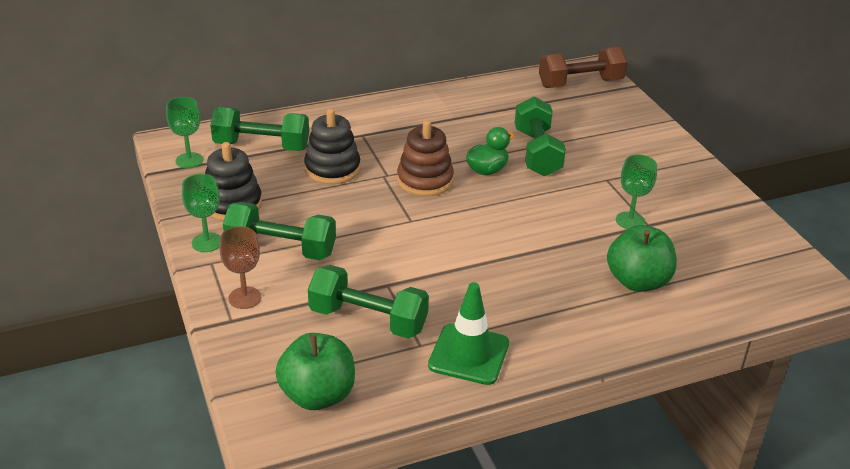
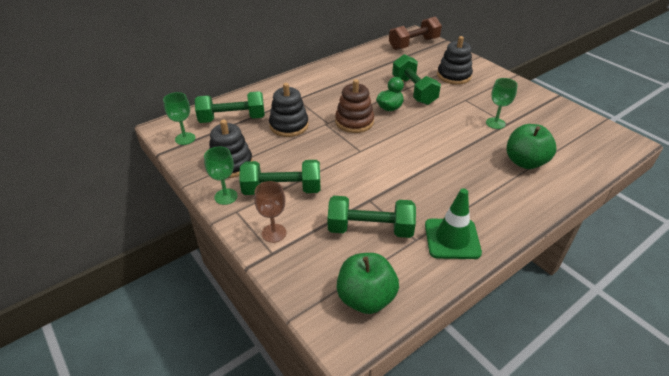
camera: 15 degrees left, 5 degrees up
(612, 142) = (454, 76): none -> black stacking toy

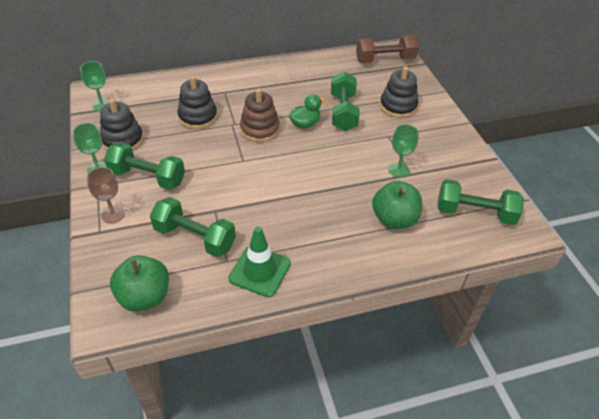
camera: 20 degrees right, 5 degrees up
(232, 119) = (154, 97): green dumbbell -> green dumbbell (474, 213)

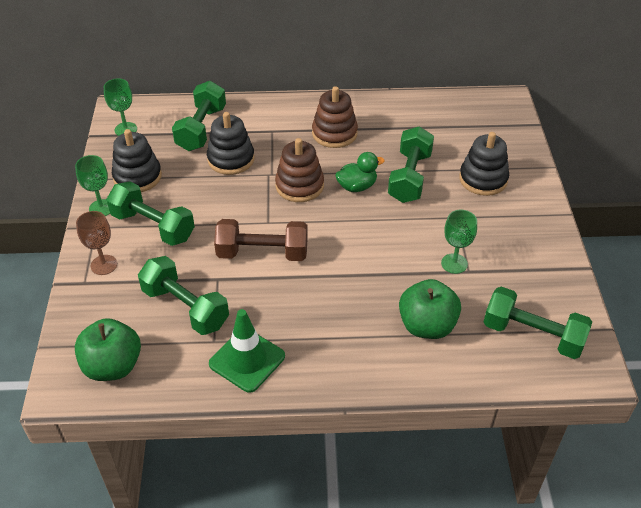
camera: 15 degrees right, 0 degrees up
(166, 97) = (201, 129): none -> green dumbbell
(275, 88) = (334, 133): none -> brown stacking toy
(385, 60) = (488, 113): brown dumbbell -> brown dumbbell (262, 253)

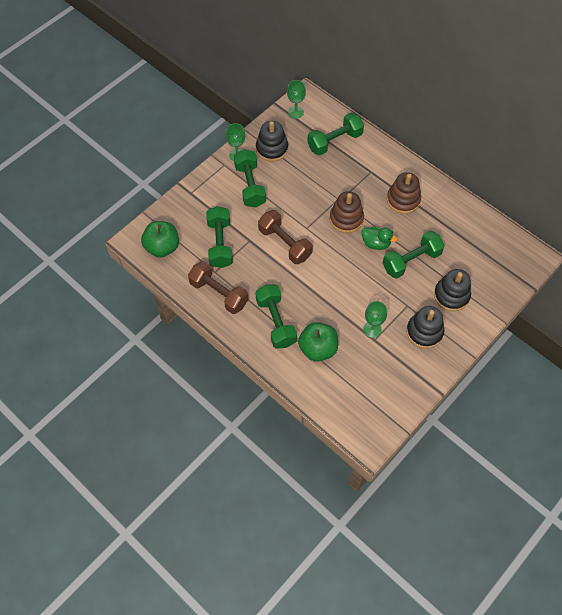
camera: 45 degrees right, 15 degrees up
(104, 265) = (207, 190): brown goblet -> none
(231, 159) = (329, 174): black stacking toy -> black stacking toy (424, 332)
(247, 360) = (219, 293): green traffic cone -> brown dumbbell
(532, 335) = (363, 399): green dumbbell -> green dumbbell (276, 322)

